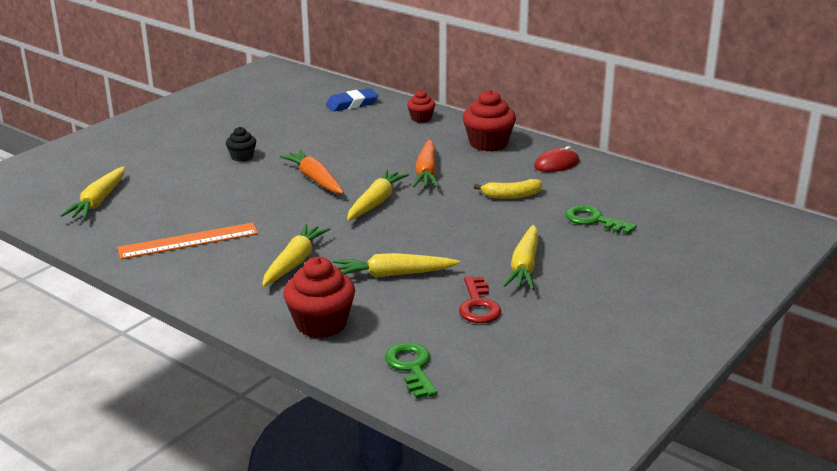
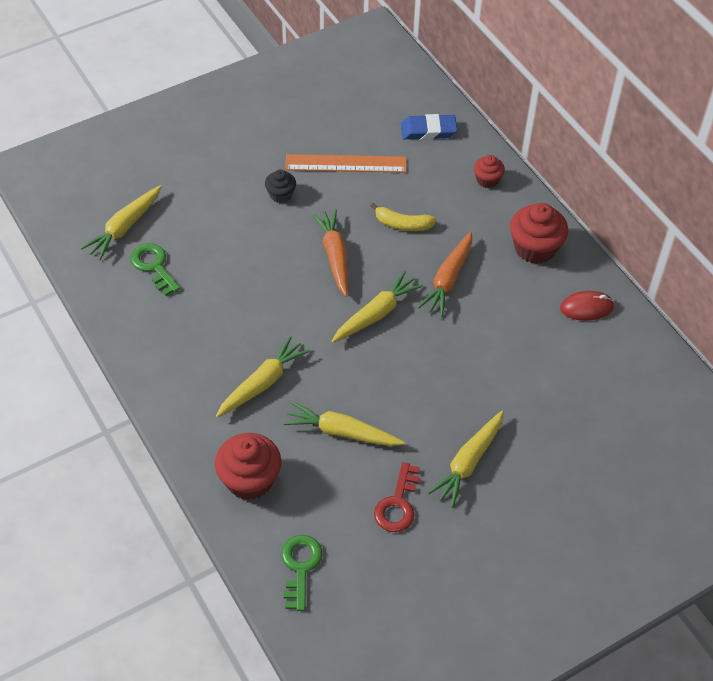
camera: 20 degrees right, 25 degrees up
(188, 241) = (182, 317): orange ruler -> orange ruler (346, 163)
(511, 196) = (513, 347): yellow banana -> yellow banana (403, 224)
(594, 220) = (573, 415): green key -> green key (154, 266)

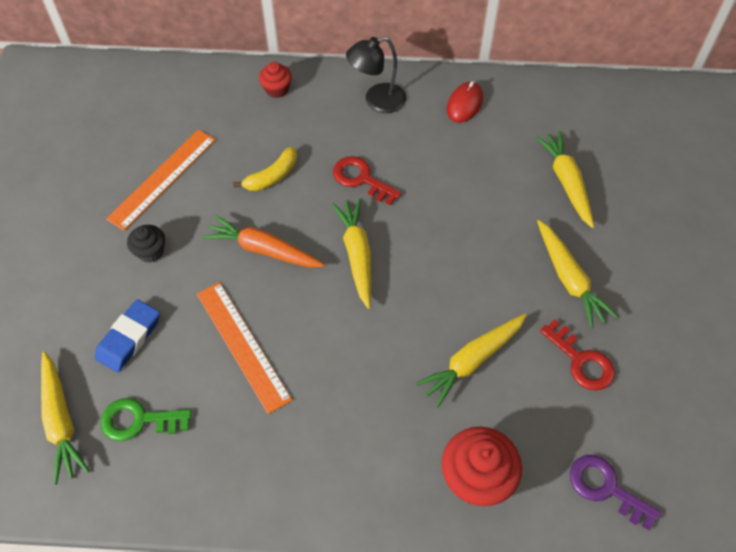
camera: 55 degrees left, 5 degrees up
(249, 289) = (242, 345): none -> orange ruler
(263, 383) = (367, 398): yellow carrot -> yellow carrot (566, 182)
(300, 567) = (606, 488): green key -> purple key
(428, 130) = (183, 97): blue eraser -> blue eraser (129, 338)
(448, 279) = (361, 179): orange carrot -> red key
(535, 248) = (377, 101): red cupcake -> black lamp

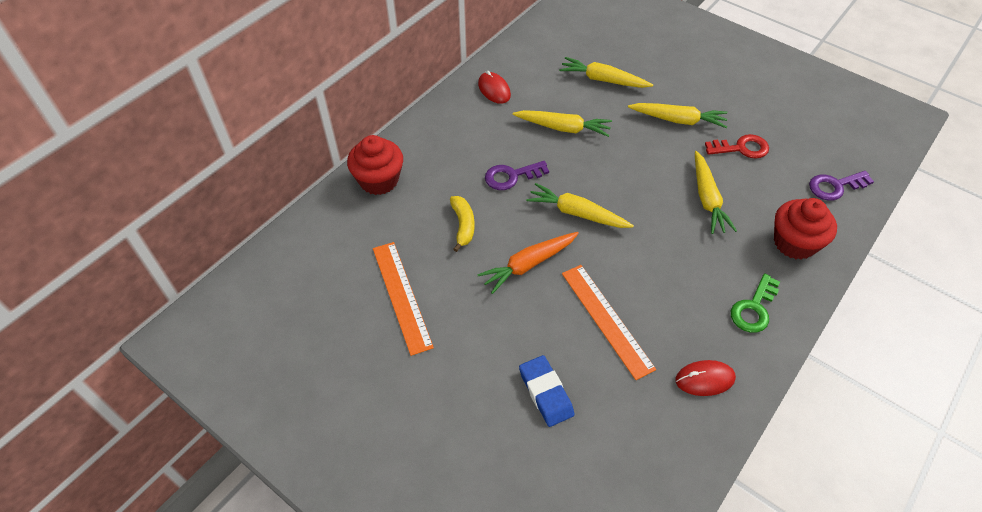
camera: 55 degrees left, 5 degrees down
(61, 421) = (594, 479): yellow carrot -> yellow carrot (563, 128)
(139, 420) = (629, 420): green key -> green key (754, 308)
(150, 251) = (471, 339): black cupcake -> none
(227, 466) = (705, 379): none -> red mouse
(242, 345) = (606, 320): orange ruler -> orange ruler turned 60 degrees clockwise
(277, 89) = (379, 180): red cupcake -> red cupcake, size x1.79
(361, 179) = (511, 176): red key -> purple key
(377, 101) = (447, 131): black lamp -> none

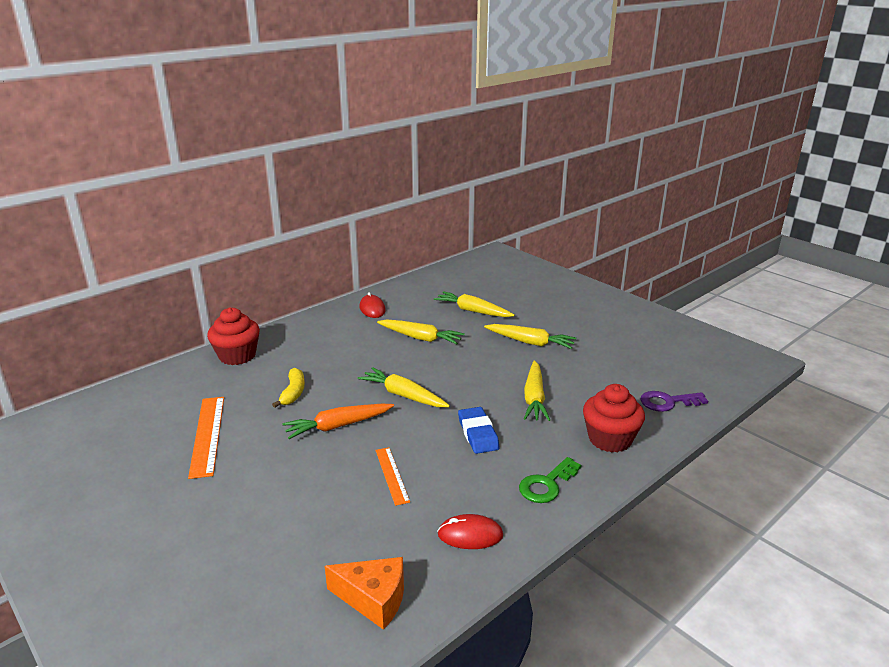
camera: 10 degrees right, 25 degrees down
(511, 176) = (356, 364): purple key -> none
(545, 393) = (301, 524): blue eraser -> blue eraser (478, 434)
(606, 320) = (391, 475): orange ruler -> orange ruler, size x0.62
(646, 464) = (373, 599): none -> orange cheese
(741, 148) = (583, 366): red key -> none

